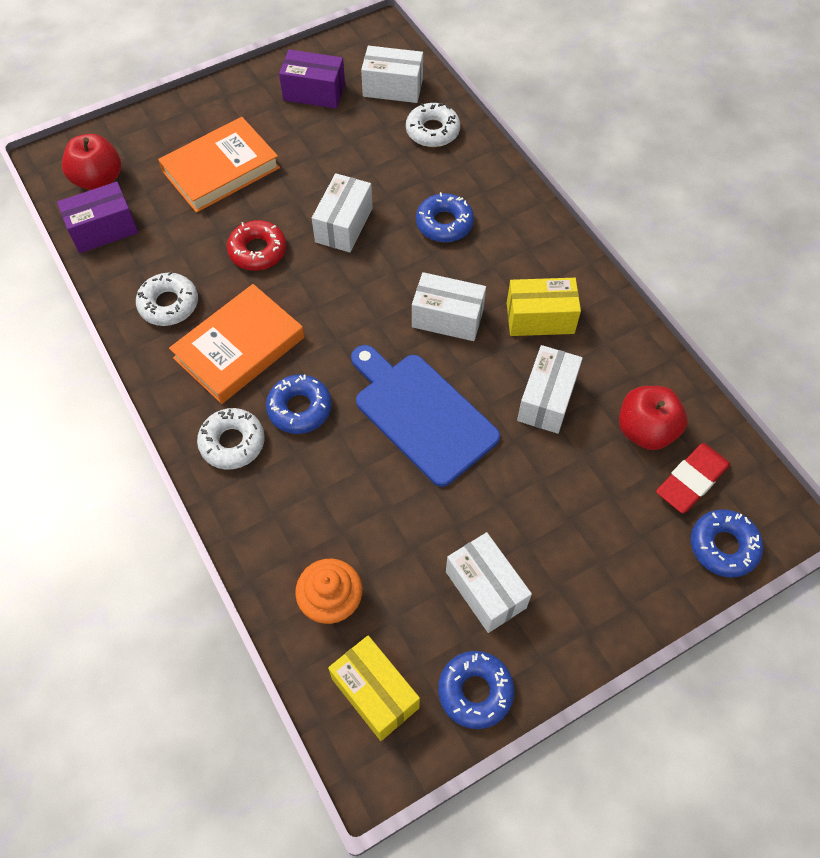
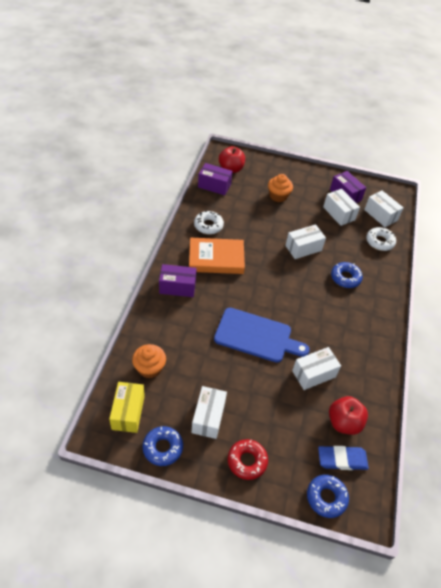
camera: 40 degrees right, 10 degrees down
(221, 169) = (278, 196): orange book -> orange cupcake
(232, 443) = (177, 287): white donut -> purple box
(258, 251) = (260, 232): red donut -> red donut (247, 461)
(299, 408) = (214, 296): blue donut -> none
(421, 414) = (256, 336): blue cutting board -> blue cutting board turned 105 degrees clockwise
(447, 318) = (307, 311): white box -> white box (339, 213)
(540, 318) = (346, 343): yellow box -> none
(691, 480) = (342, 459): red eraser -> blue eraser

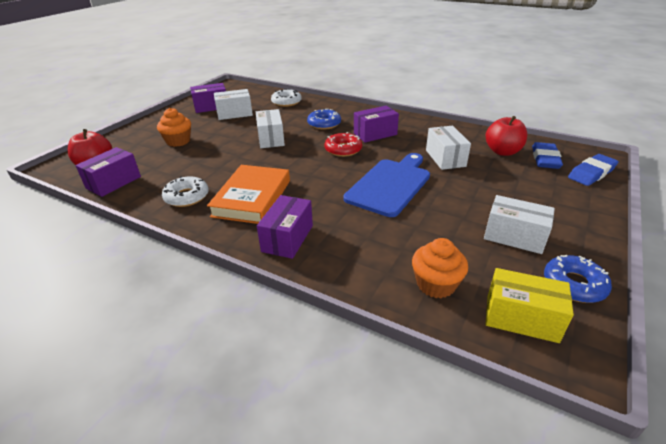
camera: 70 degrees left, 15 degrees down
(247, 461) = (568, 215): red donut -> red donut (343, 149)
(326, 497) = (591, 173): blue donut -> blue eraser
(340, 318) = (375, 134): none -> purple box
(380, 215) = (252, 96): white box -> none

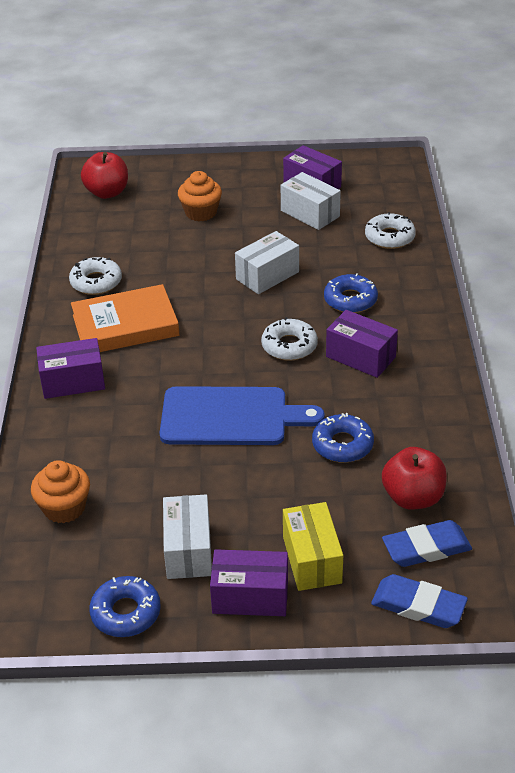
camera: 60 degrees right, 5 degrees up
(113, 182) = (87, 223): purple box -> purple box (250, 596)
(343, 149) = (289, 346): red donut -> white donut
(445, 158) = (342, 445): white box -> blue donut
(521, 318) = (49, 579): yellow box -> yellow box (312, 560)

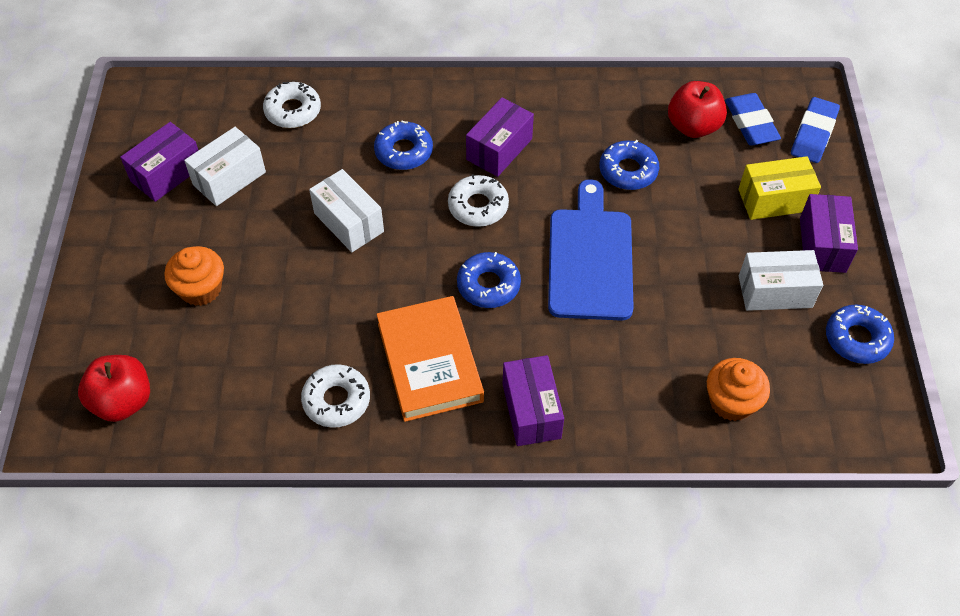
camera: 90 degrees left, 15 degrees up
(201, 355) = (488, 285): none -> blue donut

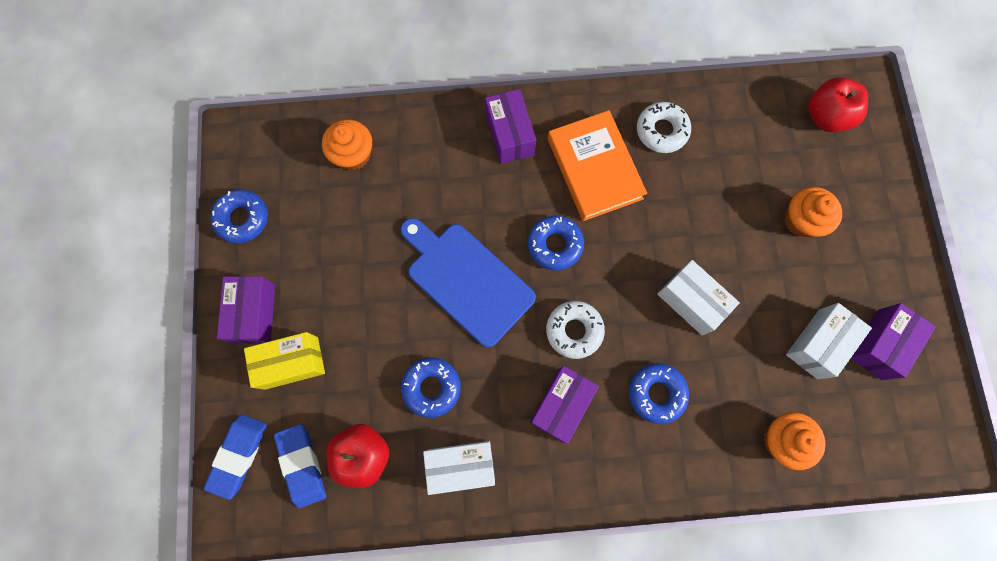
camera: 175 degrees right, 20 degrees up
(293, 111) = (782, 440): white donut -> orange cupcake
(590, 258) = (467, 280): blue cutting board -> blue cutting board turned 135 degrees clockwise
(775, 291) = (305, 259): white box -> white box (461, 465)

